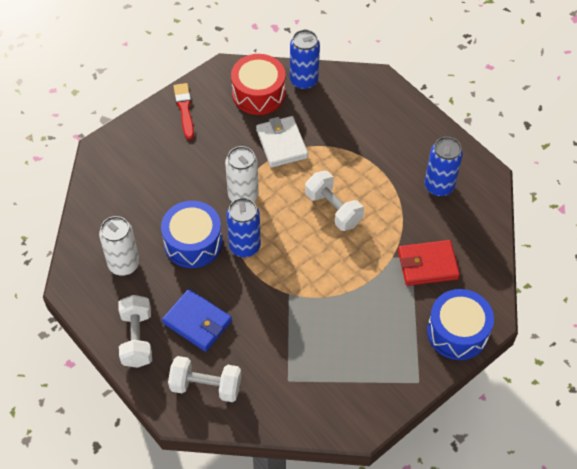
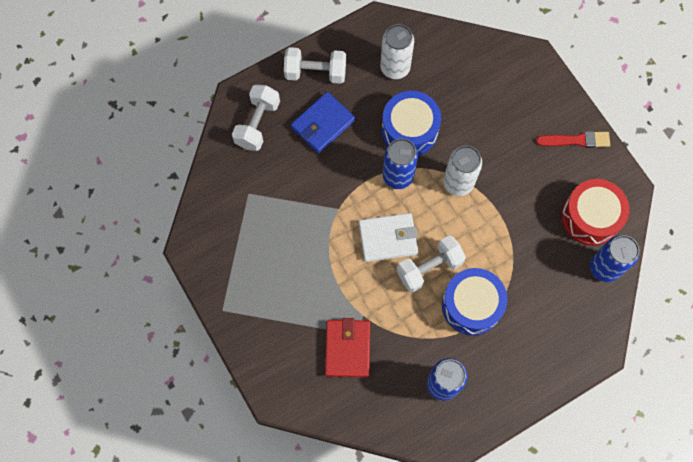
camera: 100 degrees right, 15 degrees up
(282, 144) = (519, 230): white wallet -> white wallet (388, 238)
(457, 332) = (267, 360): blue drum -> blue drum (471, 305)

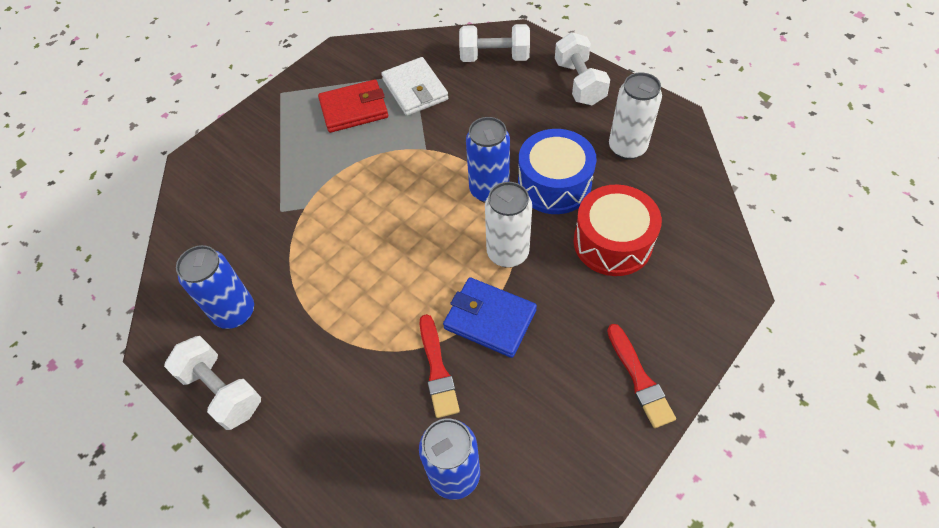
camera: 75 degrees right, 15 degrees down
(323, 124) = (521, 106): blue wallet -> blue wallet (490, 319)
(347, 349) = (261, 205): red wallet -> red wallet (354, 109)
(388, 238) = (406, 204): white wallet -> white wallet (415, 90)
(429, 268) = (382, 255): white dumbbell -> white dumbbell (222, 391)
(471, 305) = (347, 315): blue drum -> none
(532, 257) = (437, 369): none -> red brush
(590, 217) = (527, 432): red drum -> red drum (612, 242)

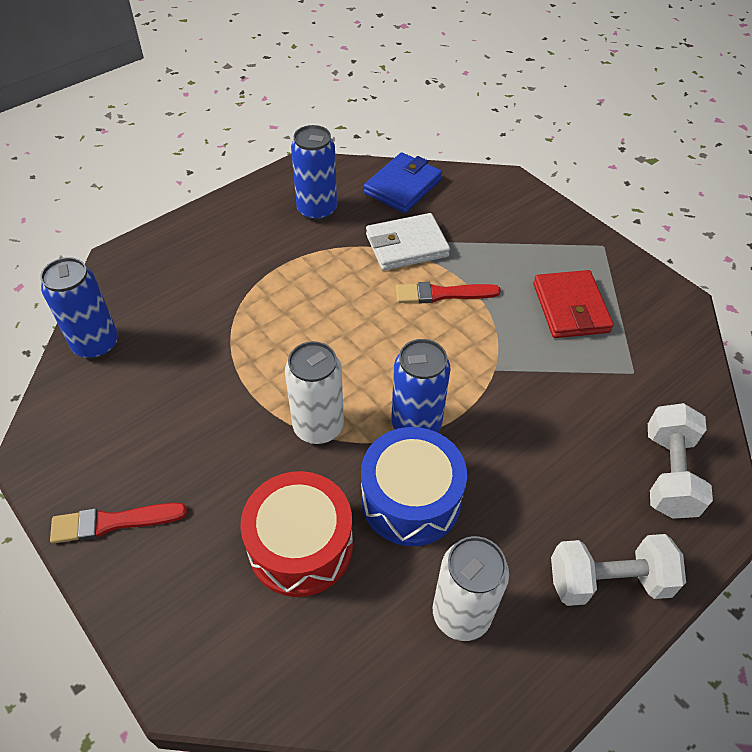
camera: 95 degrees right, 5 degrees down
(222, 391) = (243, 203): white dumbbell -> none
(415, 90) = (602, 370): white wallet -> white wallet (406, 245)
(437, 369) = (201, 345): red brush -> red brush (442, 294)
(490, 319) = (240, 396): blue wallet -> blue wallet (403, 186)

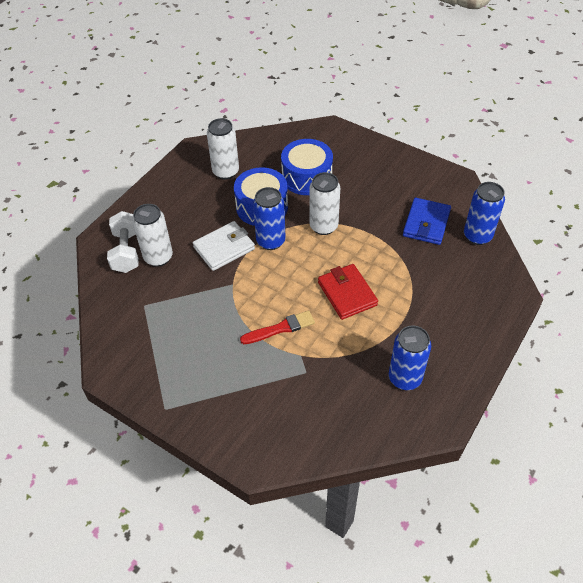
camera: 165 degrees right, 0 degrees up
(113, 522) = (397, 164): red brush -> none
(300, 546) = (307, 177): red drum -> blue drum
(403, 186) = (346, 427): blue wallet -> blue wallet (426, 223)
(406, 245) = (320, 363): white wallet -> white wallet (224, 248)
(570, 308) = (188, 342): red wallet -> red wallet (347, 293)
(608, 581) = (160, 198): white dumbbell -> none
(611, 447) = (158, 257): none -> white can

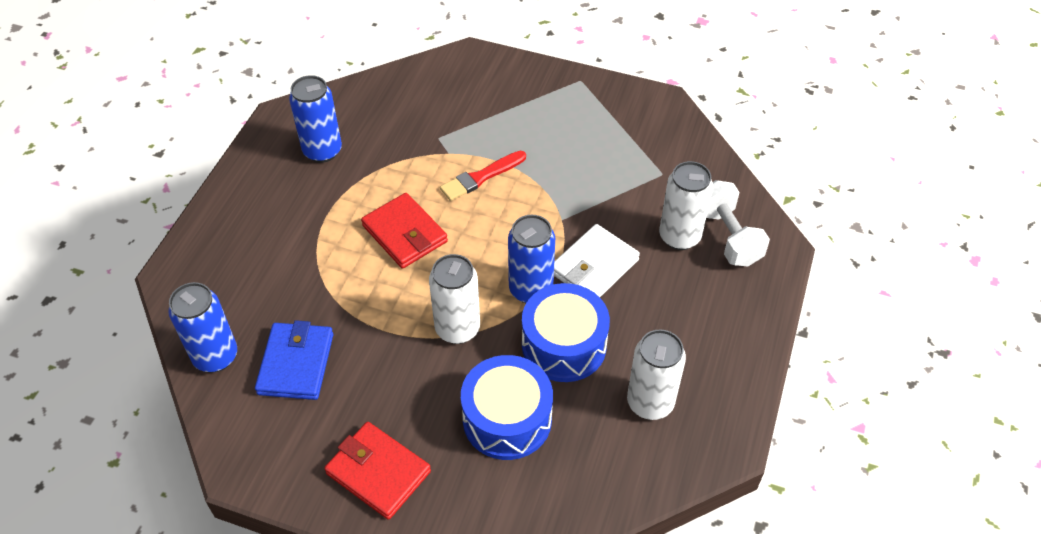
camera: 165 degrees right, 0 degrees up
(381, 165) = (378, 472): none -> red wallet

